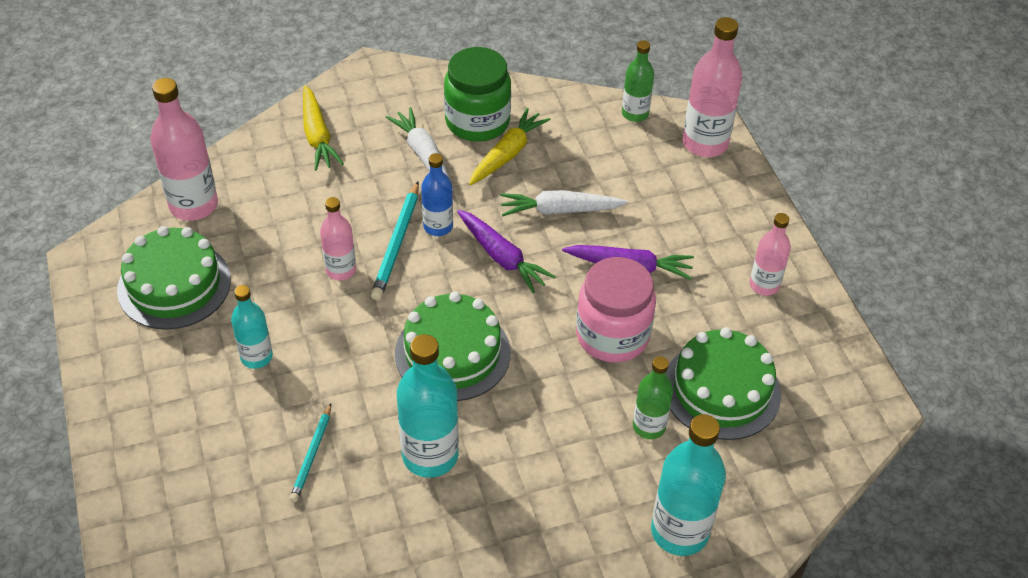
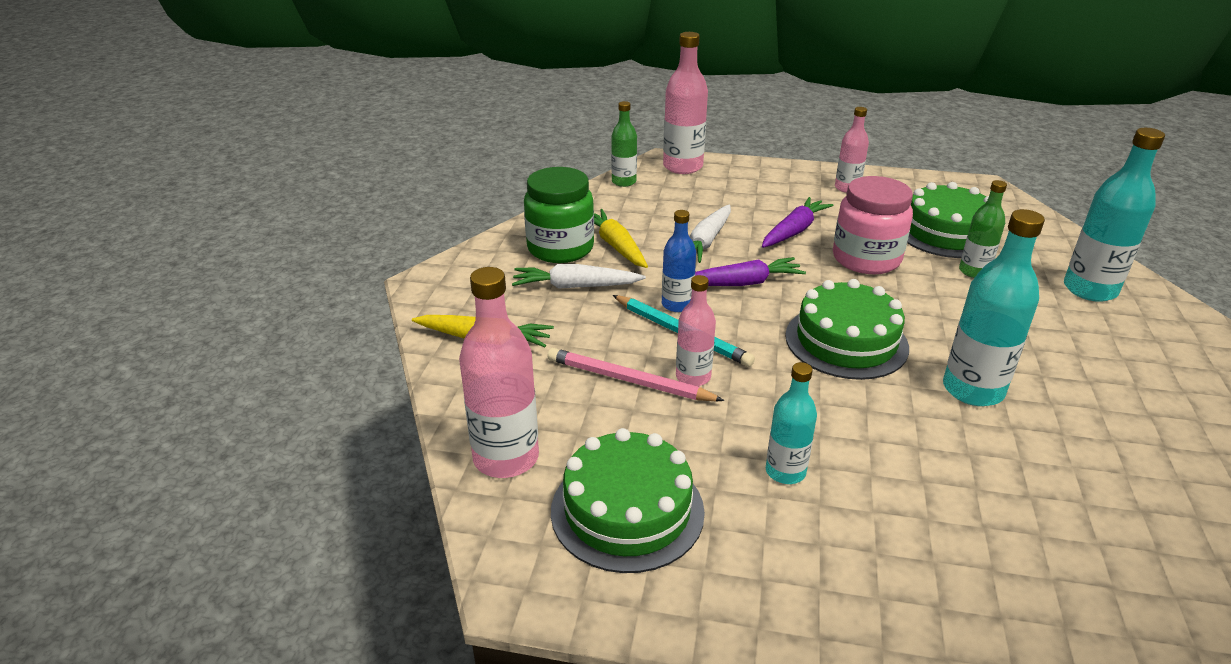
camera: 60 degrees left, 15 degrees down
(312, 455) = (948, 468): turquoise pencil -> none
(315, 235) = (629, 380): none -> pink pencil

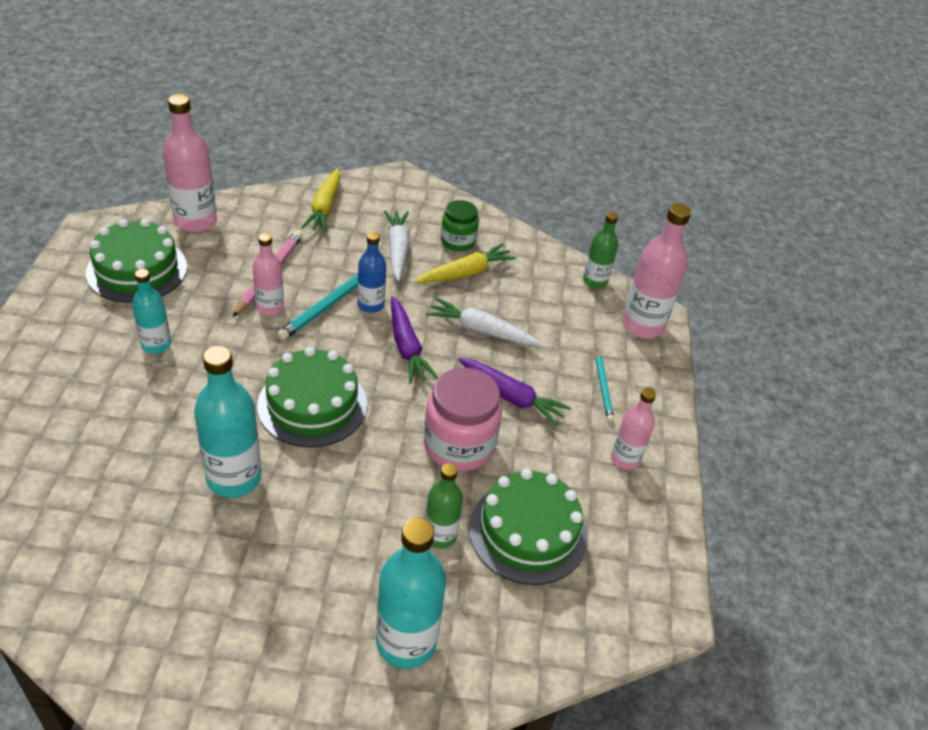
camera: 80 degrees right, 10 degrees up
(560, 248) = (458, 241): green jar -> green jar, size x0.61
(767, 190) = (603, 387): none -> turquoise pencil

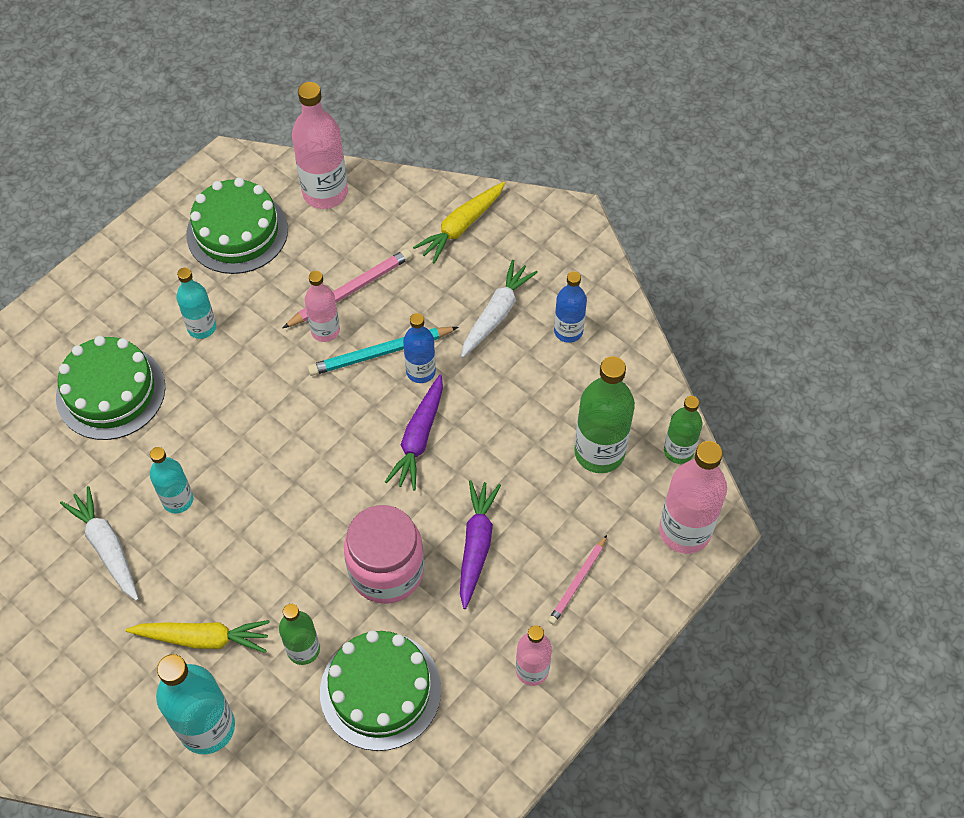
camera: 40 degrees right, 15 degrees up
(234, 478) = (178, 500): turquoise bottle -> turquoise bottle, size x0.60
(312, 405) = (290, 459): green cake -> green cake (111, 392)
(458, 241) = (568, 331): green jar -> blue bottle
(466, 273) = (546, 376): yellow carrot -> yellow carrot (203, 638)
(480, 330) = (506, 453): white carrot -> white carrot (106, 547)
(511, 397) = (476, 545): purple carrot -> purple carrot turned 150 degrees counterclockwise
(544, 303) = (599, 452): none -> green bottle
(603, 387) = (577, 581): turquoise pencil -> pink pencil

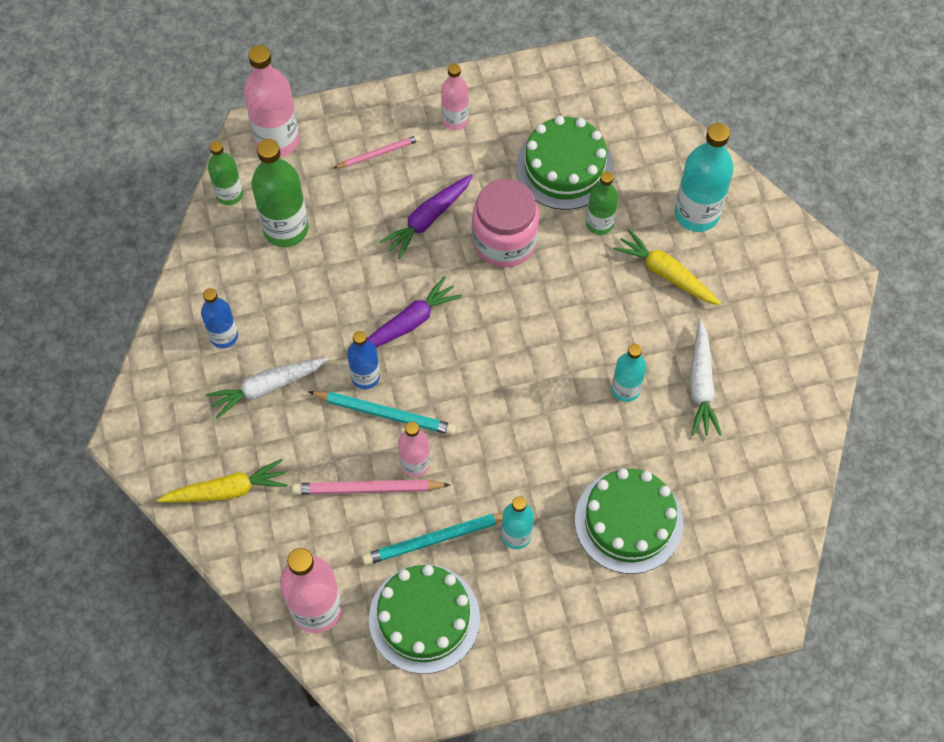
camera: 145 degrees left, 5 degrees up
(267, 288) = (436, 539): none -> turquoise pencil

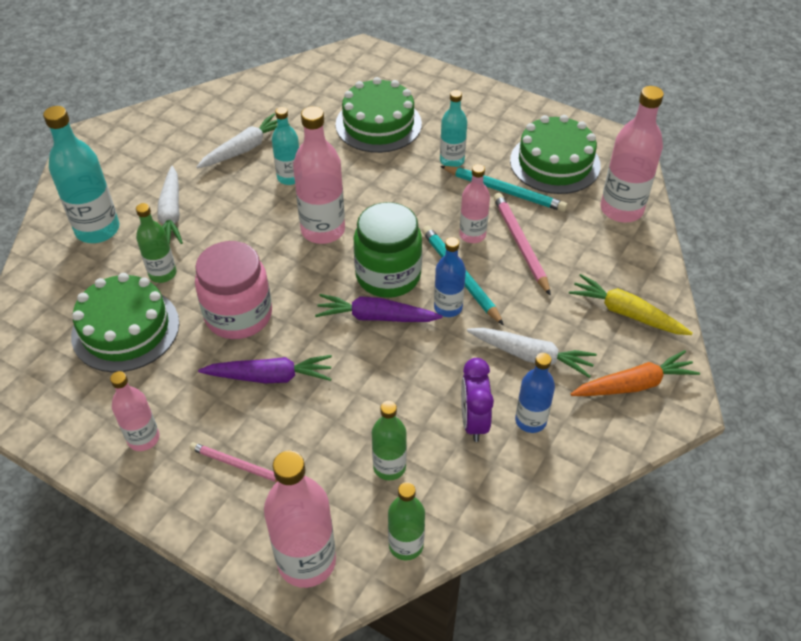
camera: 135 degrees left, 15 degrees down
(173, 427) = (634, 384): none -> orange carrot
(261, 303) = (474, 421): none -> purple clock
(286, 229) = (389, 467): green bottle -> green bottle, size x0.60
(368, 489) = (520, 244): pink pencil -> pink pencil turned 150 degrees counterclockwise
(438, 365) = (388, 276): none -> green jar
(535, 362) = (323, 230): none -> pink bottle
(665, 273) = (171, 214): yellow carrot -> white carrot

